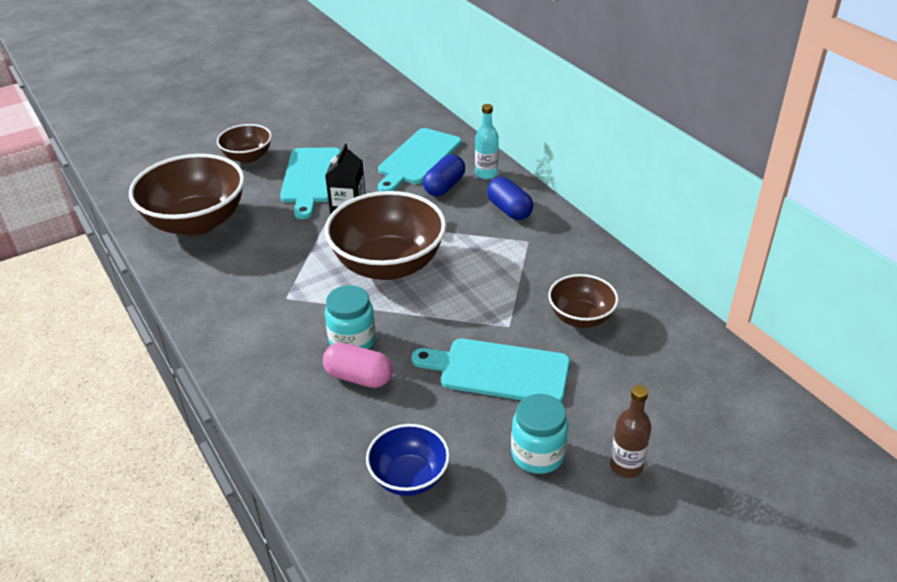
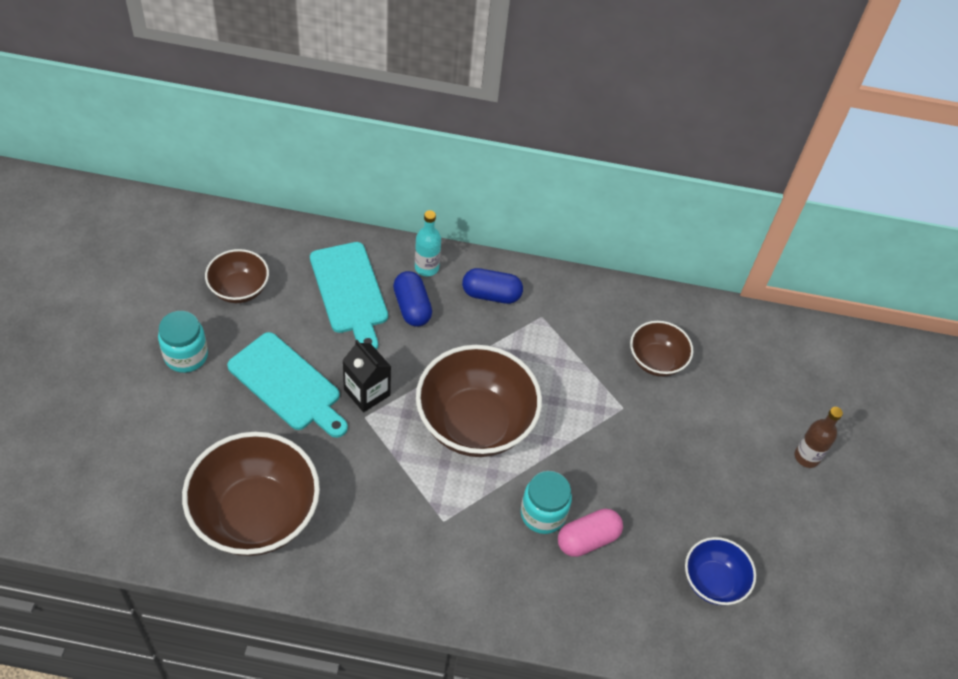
camera: 55 degrees left, 15 degrees up
(248, 157) = (190, 406): brown bowl -> brown bowl (239, 289)
(498, 371) = (662, 452): turquoise cutting board -> none
(538, 454) = (757, 494): turquoise jar -> turquoise jar (186, 356)

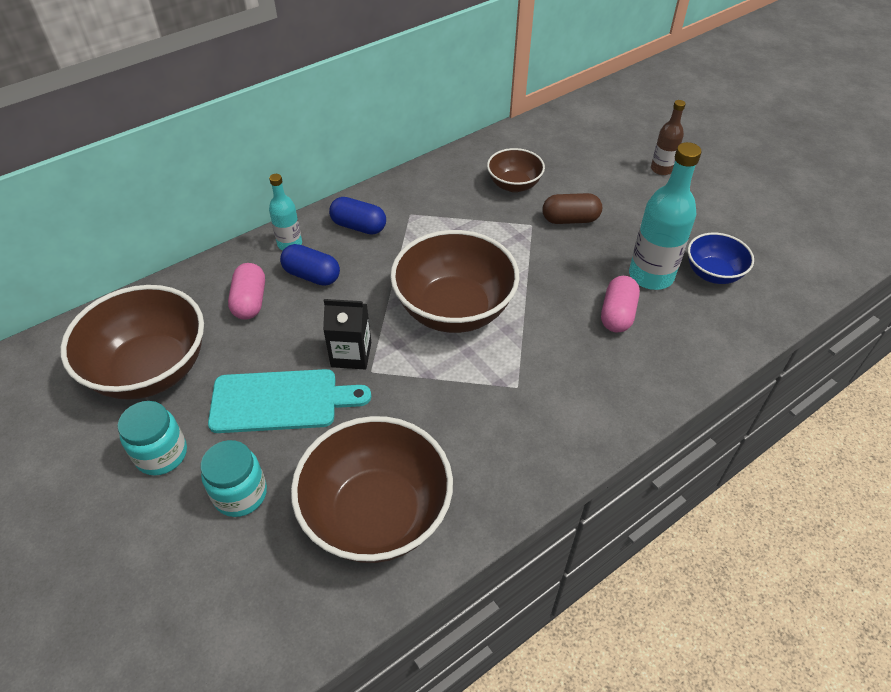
camera: 40 degrees left, 5 degrees down
(239, 289) = (150, 370): brown bowl -> brown bowl, size x1.85
(350, 292) = (250, 301): turquoise cutting board -> pink capsule
(491, 294) = (358, 226): blue capsule -> blue capsule turned 60 degrees clockwise
(543, 514) = (571, 324): turquoise jar -> turquoise jar (240, 494)
(658, 535) = (651, 276): none -> turquoise bottle
(660, 431) = (570, 219): none -> brown capsule

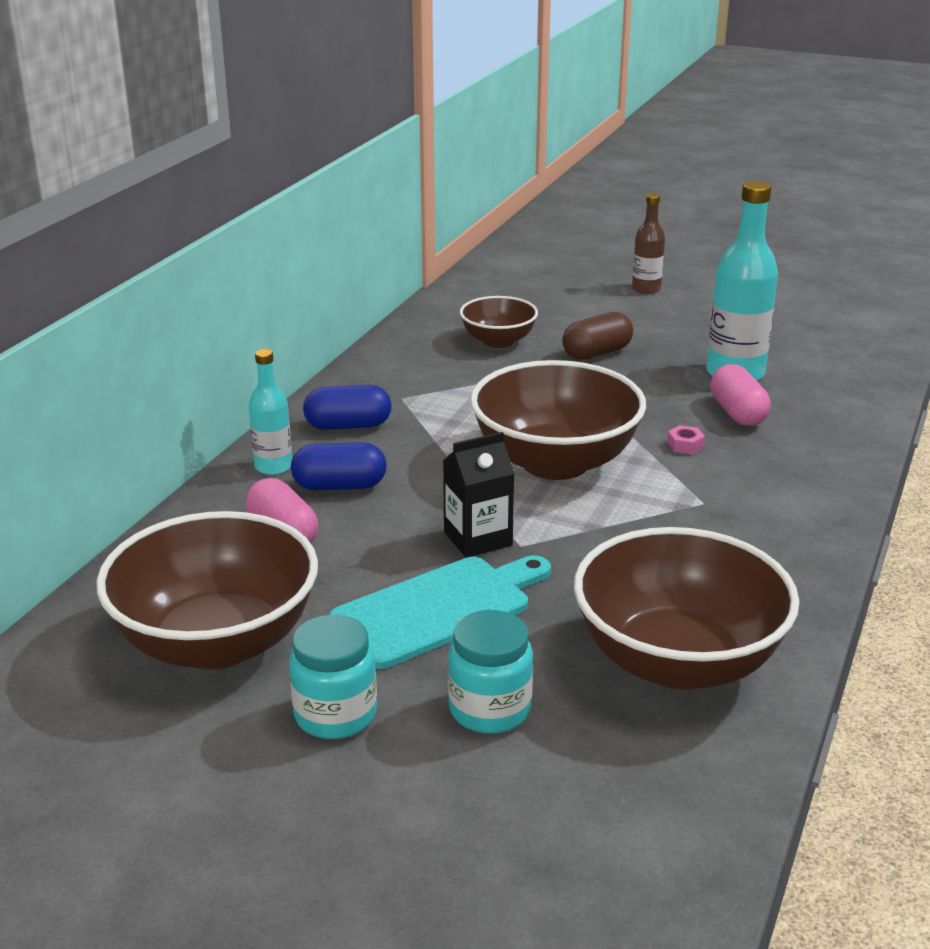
camera: 30 degrees left, 20 degrees down
(552, 329) = (685, 445): none -> pink nut
(713, 273) = (793, 354): blue bowl -> none

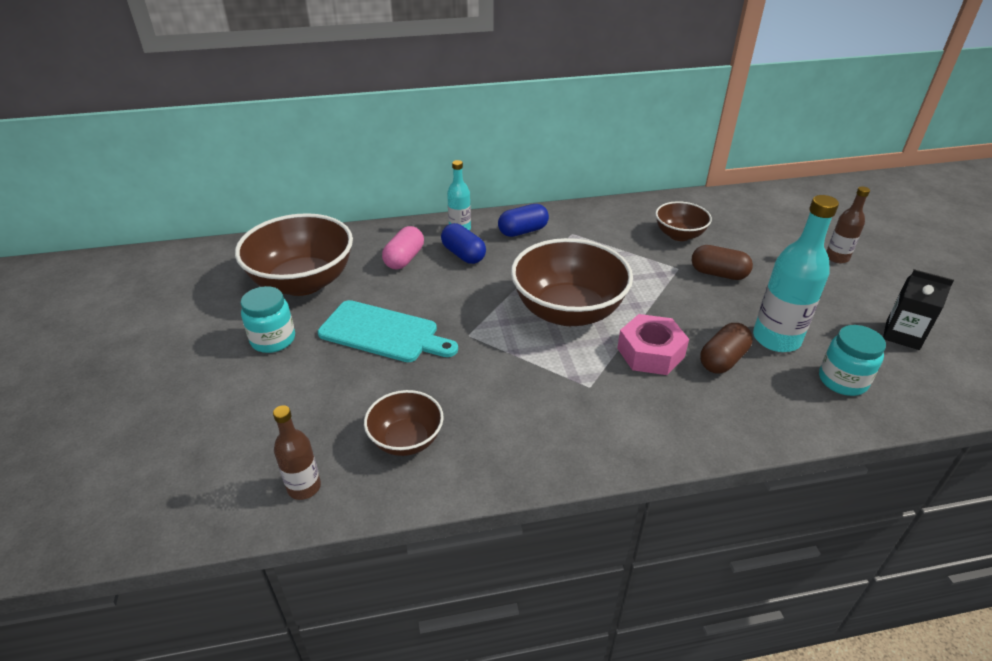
camera: 55 degrees right, 10 degrees up
(348, 426) = (523, 231): blue capsule -> blue capsule turned 75 degrees counterclockwise
(478, 539) = (459, 318): black carton -> black carton (902, 335)
(489, 709) = (310, 386): turquoise jar -> turquoise jar (842, 381)
(677, 661) = (406, 440): brown bowl -> brown bowl, size x0.54
(685, 445) = (650, 353): pink nut -> pink nut, size x2.44
(694, 775) = (304, 487): none -> brown bottle
(737, 413) = (722, 359): pink capsule -> brown capsule

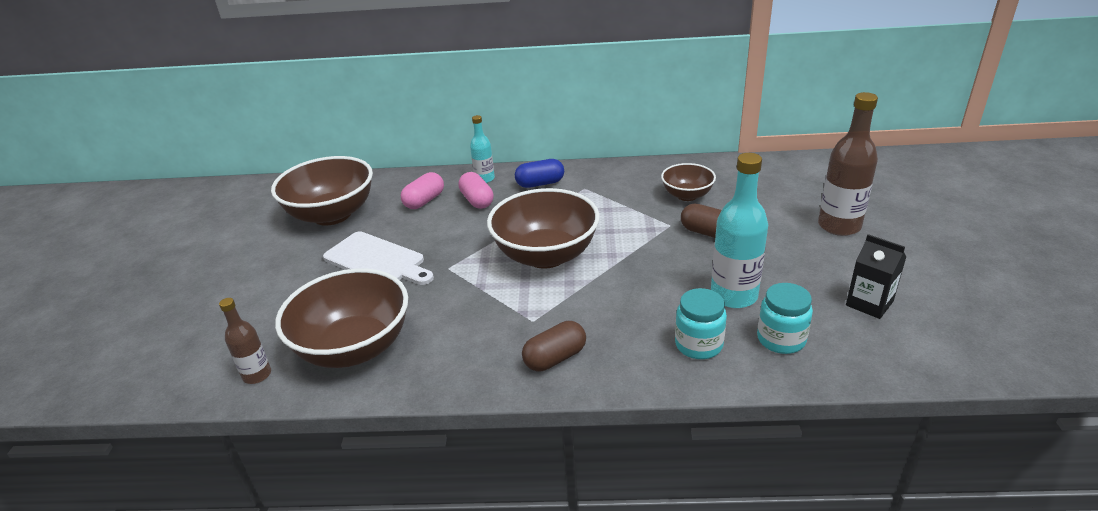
camera: 15 degrees right, 5 degrees down
(273, 340) = (287, 258): turquoise jar -> turquoise jar (698, 345)
(383, 333) = (377, 260): turquoise cutting board -> white cutting board
(406, 440) = (354, 348): brown bowl -> brown bowl, size x1.85
(463, 254) = (477, 200): blue capsule -> pink capsule
(650, 353) = (604, 297): pink nut -> none
(722, 359) = (670, 309): brown capsule -> brown capsule (555, 358)
(837, 258) = (839, 226): brown bottle -> brown bottle, size x1.75

